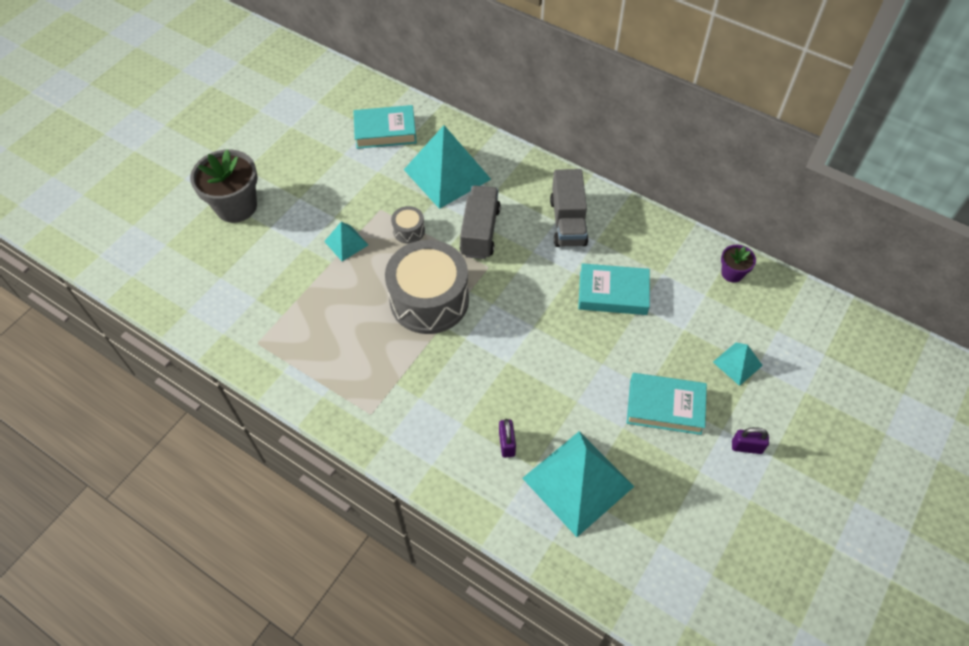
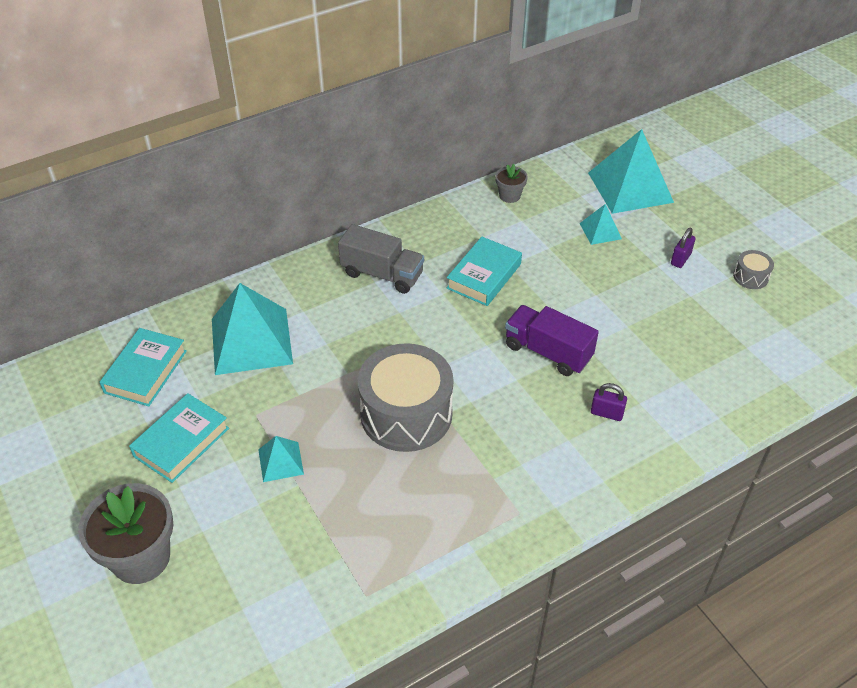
camera: 65 degrees left, 10 degrees down
(409, 230) = (304, 399): grey drum -> grey drum (750, 277)
(480, 232) = (348, 342): grey truck -> none
(552, 374) = (548, 352): none -> purple truck
(578, 482) = (668, 377): turquoise pyramid -> turquoise pyramid (630, 187)
(665, 407) = (620, 291): turquoise book -> turquoise book (181, 442)
(732, 273) = (509, 196): purple flower pot -> grey flower pot

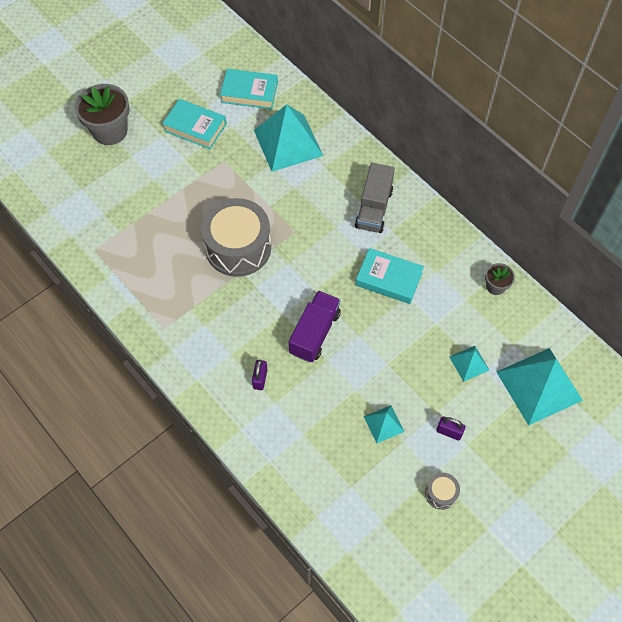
camera: 80 degrees right, 15 degrees up
(280, 461) = (187, 183): turquoise pyramid -> turquoise pyramid (384, 424)

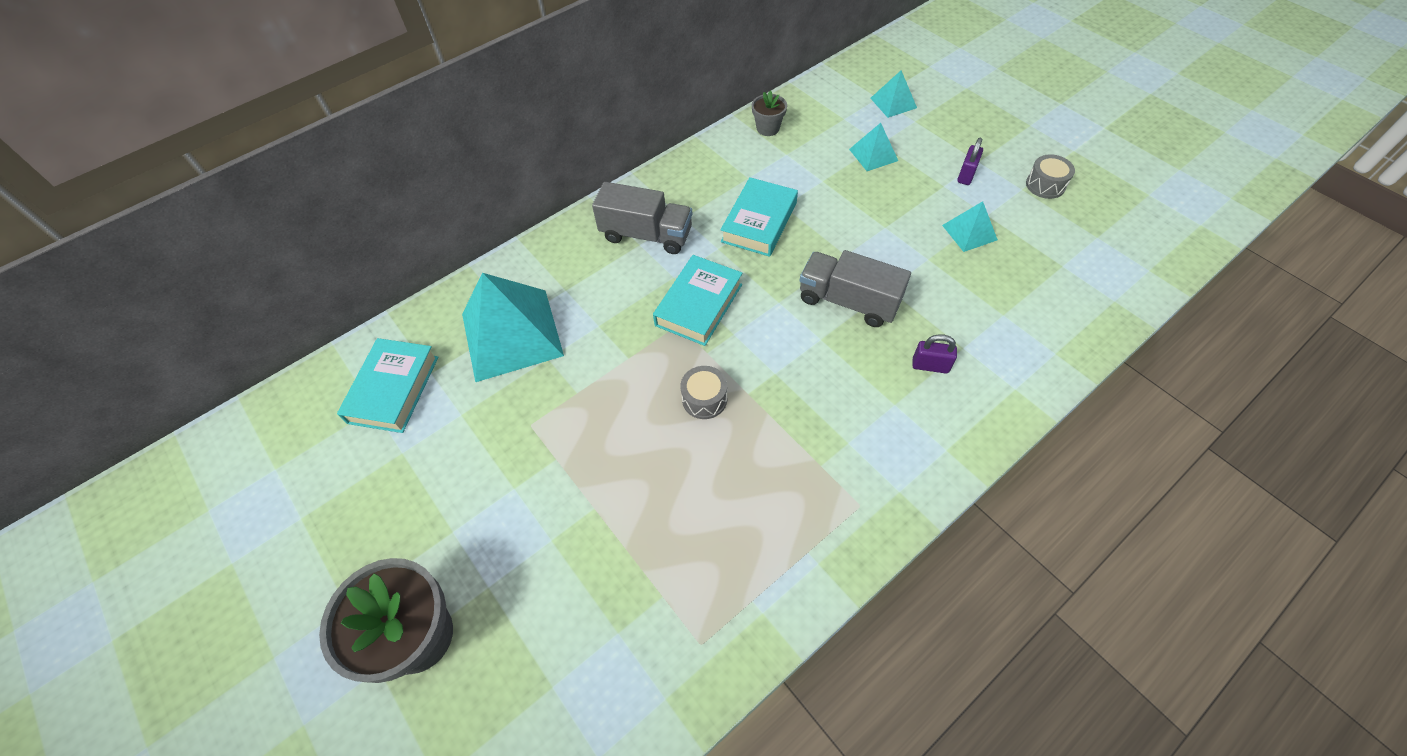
camera: 85 degrees left, 5 degrees down
(195, 127) = (447, 473): turquoise book -> turquoise book (699, 305)
(238, 247) = (704, 399): grey drum -> grey drum, size x0.43
(314, 333) = (848, 301): purple truck -> grey truck
(539, 386) = (893, 103): turquoise pyramid -> turquoise pyramid, size x0.48

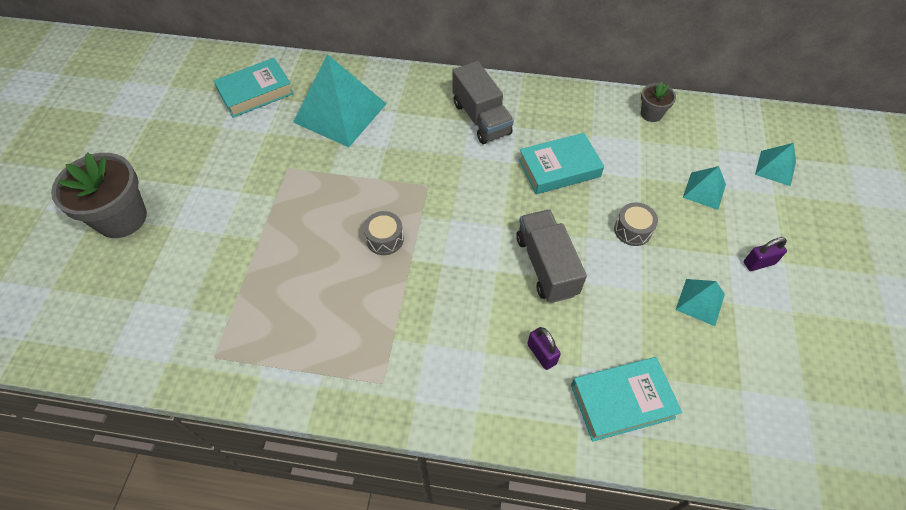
camera: 45 degrees right, 0 degrees up
(699, 305) = (454, 185): turquoise book -> turquoise book (622, 401)
(1045, 185) = (818, 325): grey drum -> grey drum (632, 230)

